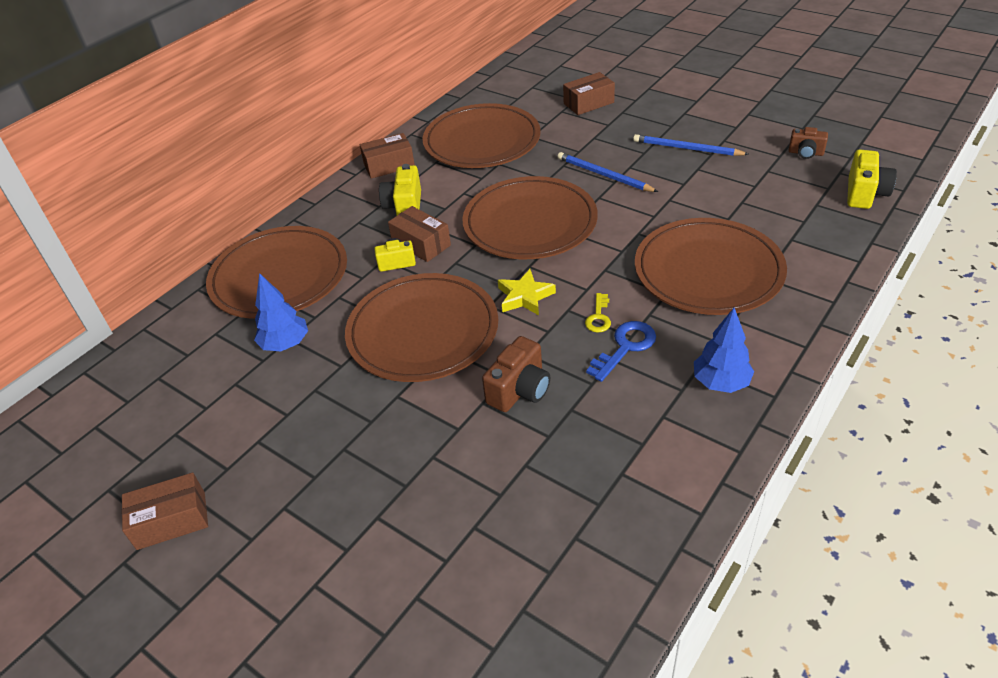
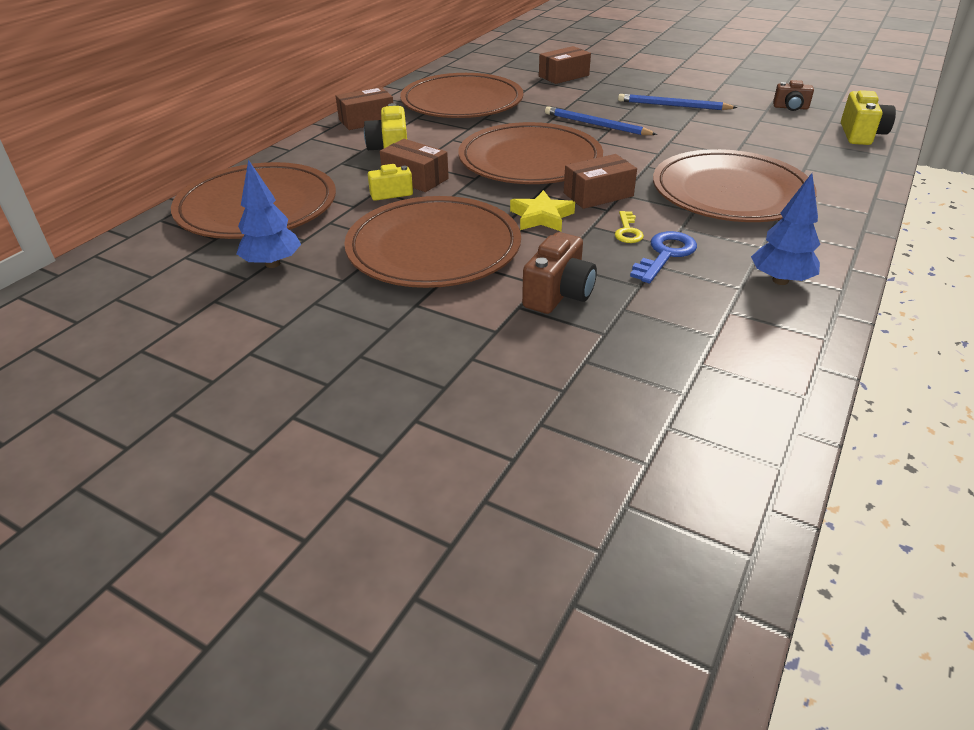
camera: 10 degrees left, 5 degrees down
(171, 520) = (142, 437): brown box -> brown box (598, 194)

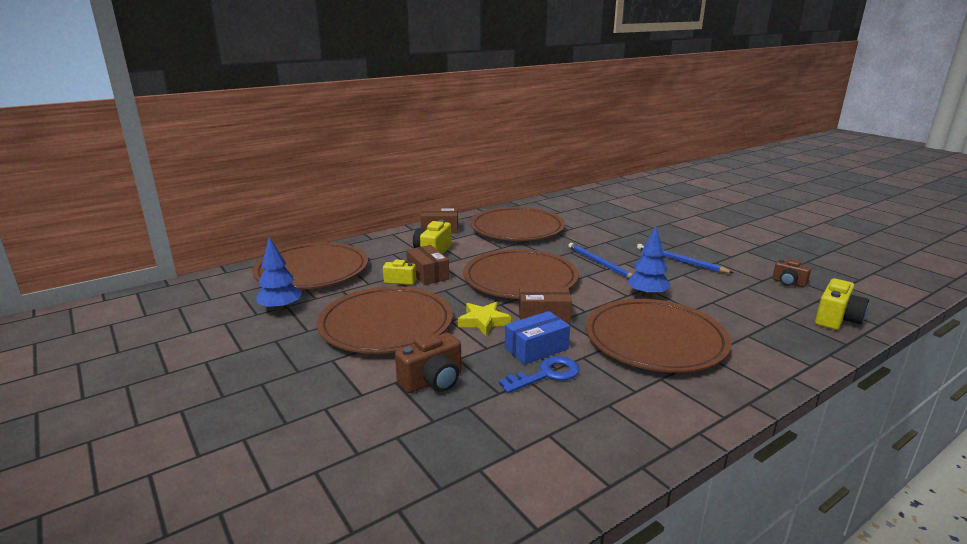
camera: 25 degrees right, 15 degrees down
(564, 76) = (614, 223): brown box -> none
(627, 231) = (536, 348): yellow key -> blue box
(780, 280) = (621, 423): blue tree -> blue tree (647, 295)

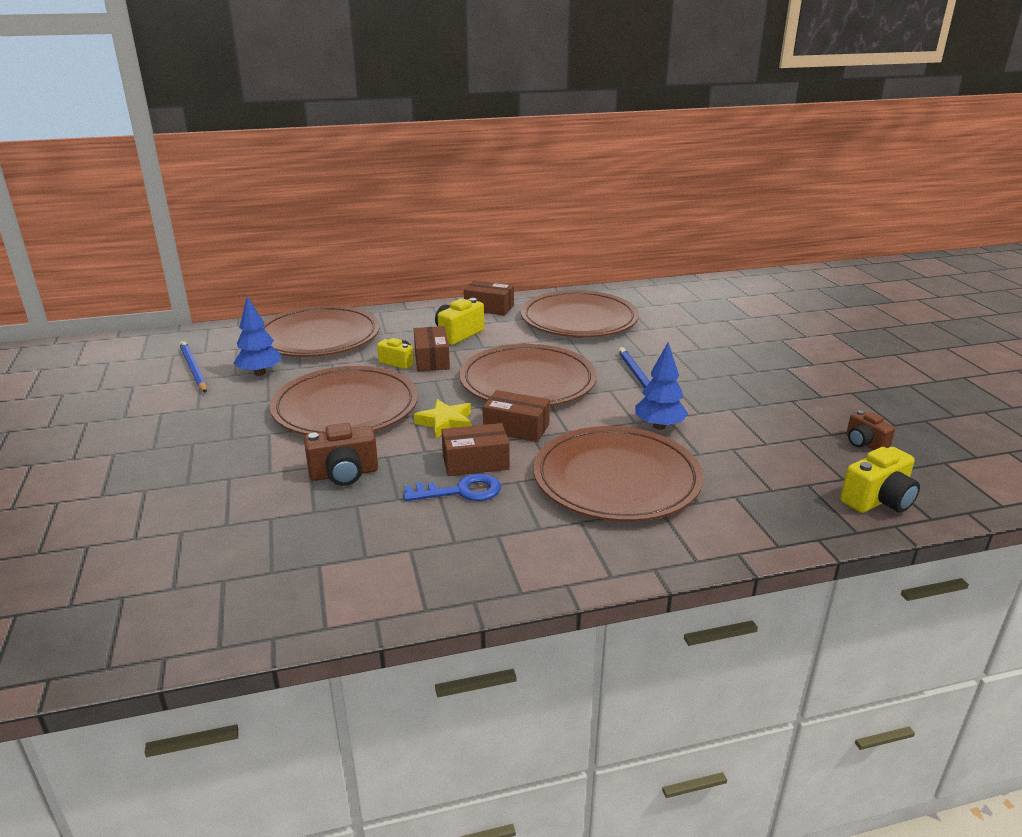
camera: 20 degrees right, 5 degrees up
(536, 348) = (475, 462): blue box -> brown box
(680, 261) = (745, 391): blue pencil -> blue pencil (193, 369)

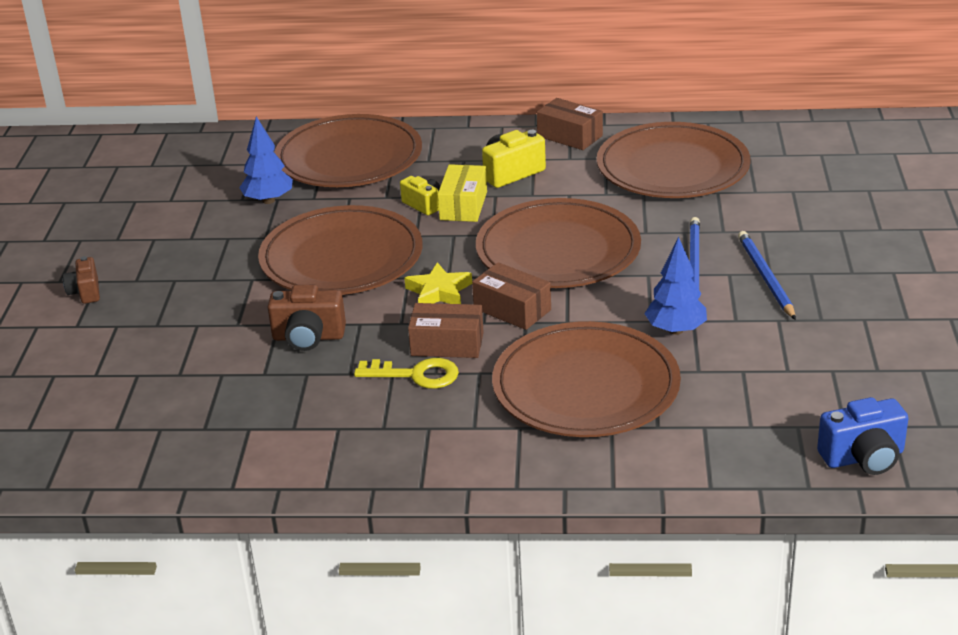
camera: 20 degrees right, 5 degrees up
(193, 369) = (201, 186): blue pencil -> blue pencil (765, 277)
(432, 359) = (463, 205): brown box -> yellow box
(461, 491) = (416, 375): blue key -> yellow key
(864, 443) = (907, 387): brown camera -> brown camera (85, 292)
(878, 500) = (863, 457): yellow camera -> blue camera

